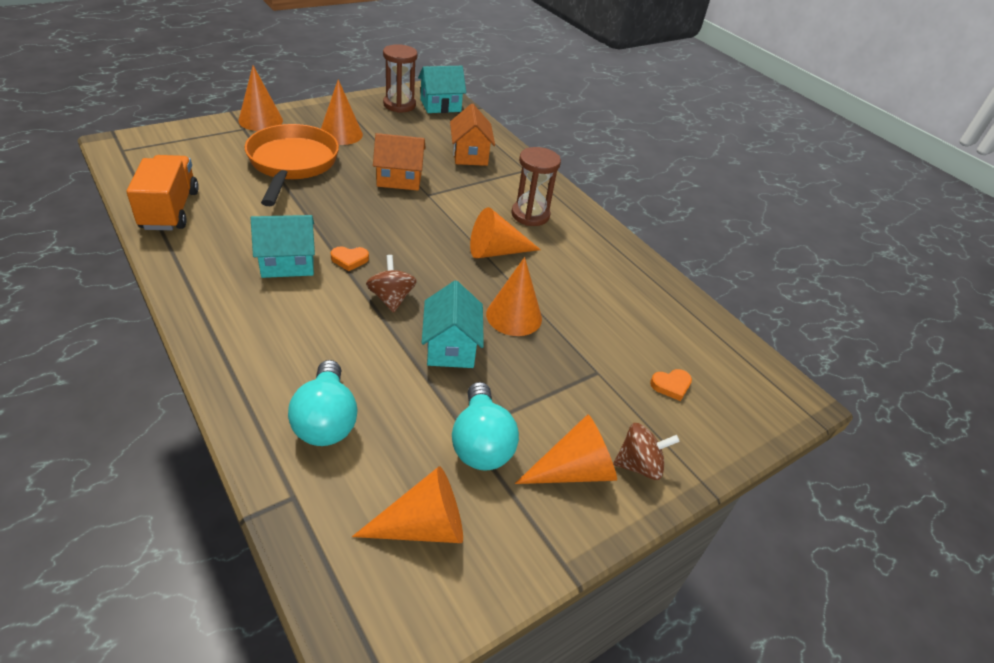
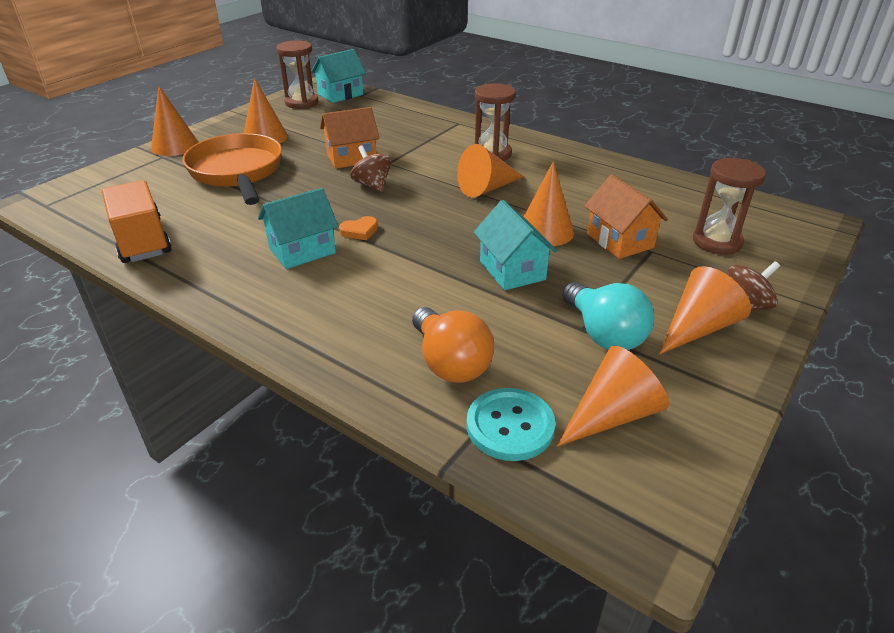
camera: 15 degrees left, 5 degrees down
(326, 420) = (450, 363): turquoise light bulb -> orange light bulb
(328, 501) = (510, 426): none -> turquoise button
(391, 298) = (425, 249): brown spinning top -> brown spinning top (372, 185)
(470, 155) = (400, 124): orange house -> orange house (620, 241)
(671, 385) = (717, 242): orange heart -> brown hourglass

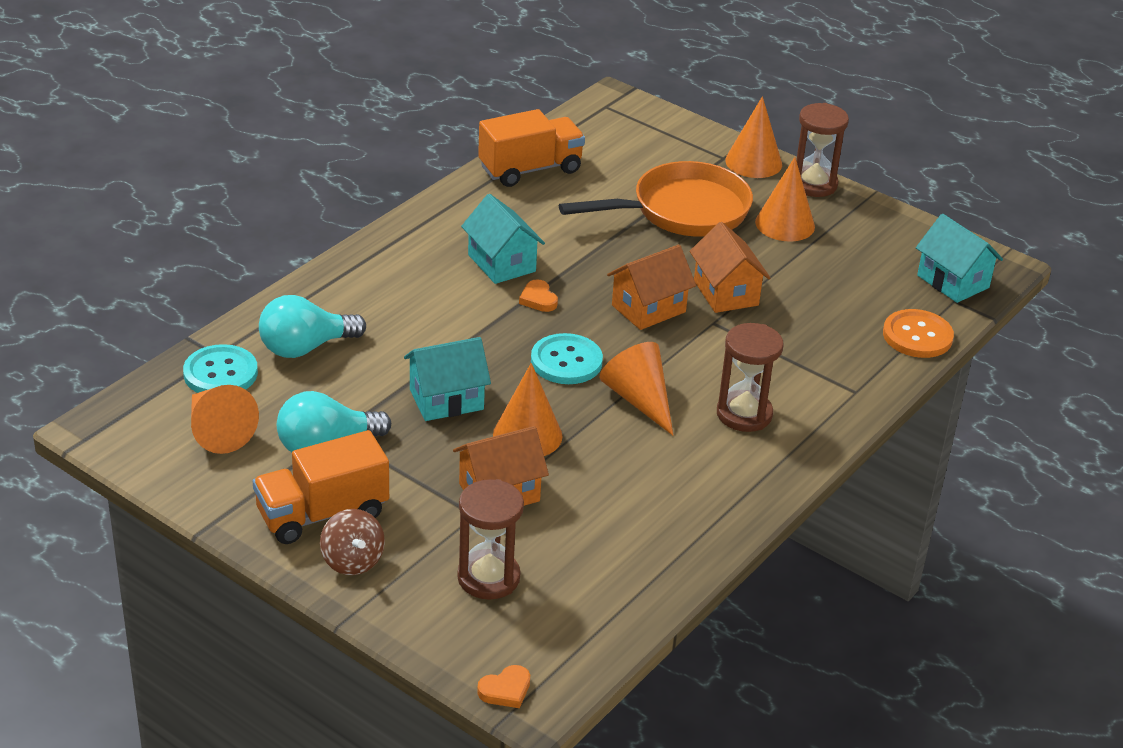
camera: 90 degrees right, 0 degrees up
(301, 103) = (912, 248): brown hourglass -> brown hourglass (813, 184)
(372, 185) = (648, 309): brown spinning top -> orange house
(398, 105) = (917, 336): none -> orange button
(446, 217) = (566, 361): none -> turquoise button
(450, 363) = (305, 348): orange light bulb -> turquoise light bulb
(697, 328) = (322, 514): orange cone -> orange truck
(820, 231) = (505, 690): none -> orange heart

